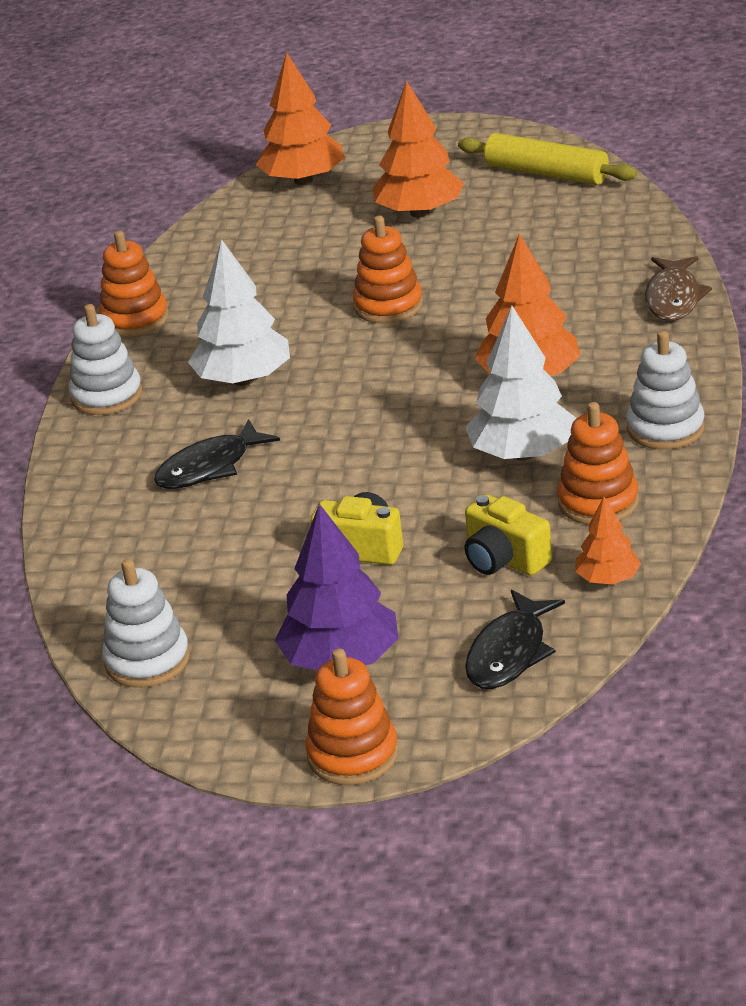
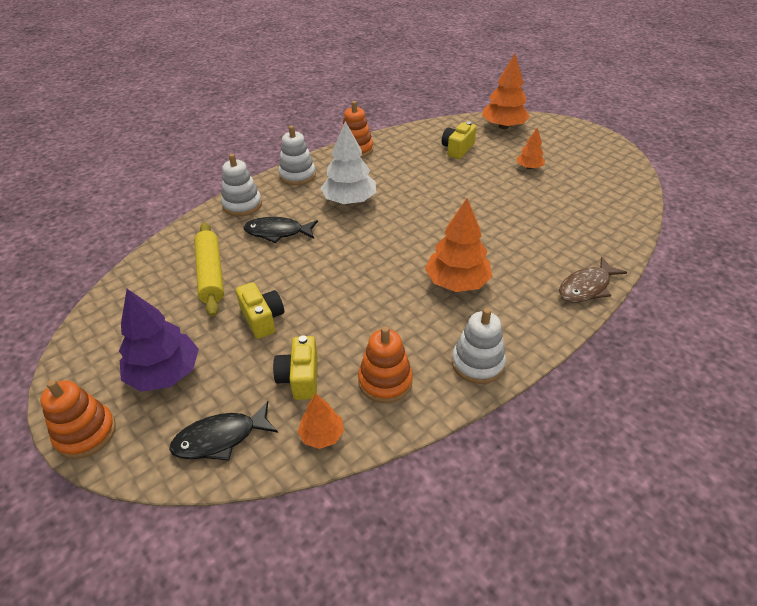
camera: 40 degrees right, 10 degrees up
(147, 660) = (118, 307): white stacking toy -> white stacking toy (242, 205)
(286, 241) = (457, 149): none -> yellow camera
(388, 306) = (452, 204): orange stacking toy -> none
(419, 212) = (529, 167): orange tree -> orange tree, size x0.55
(522, 453) = (394, 323): white tree -> none
(546, 173) = (613, 181): yellow rolling pin -> yellow rolling pin (211, 274)

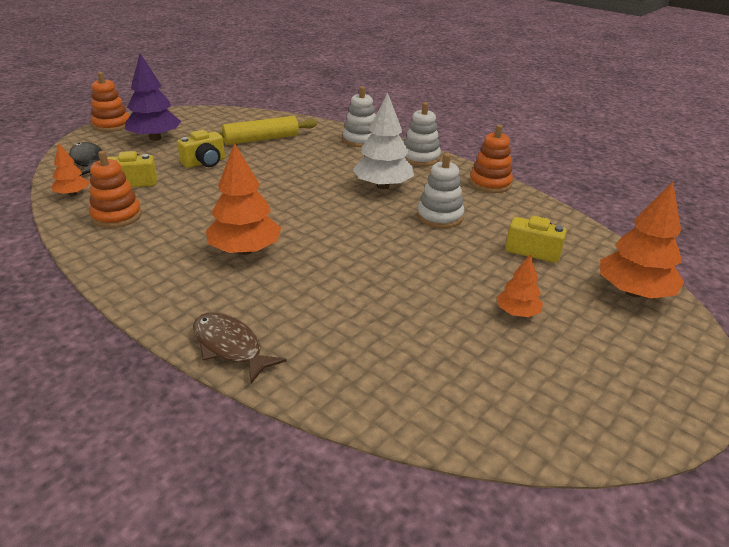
camera: 80 degrees right, 10 degrees down
(277, 232) = (321, 158): black fish -> none
(477, 363) = (122, 262): white stacking toy -> white stacking toy (439, 217)

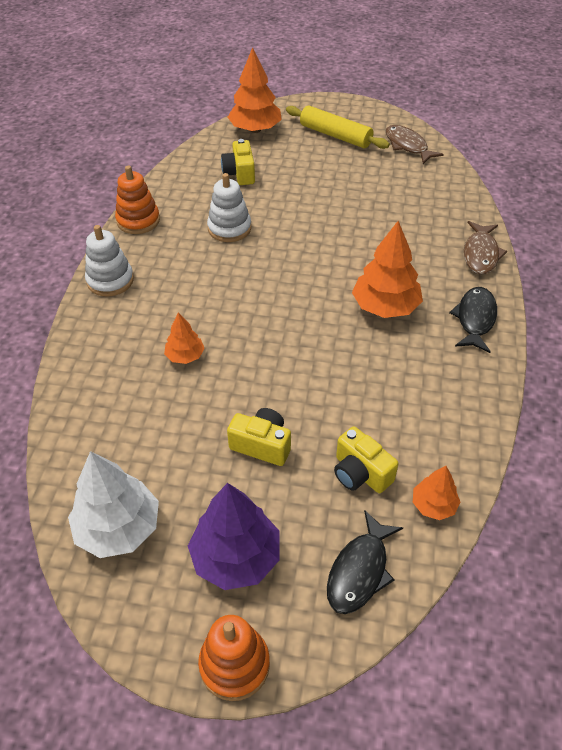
camera: 120 degrees left, 15 degrees up
(117, 216) = (428, 428): orange stacking toy -> none
(162, 290) = (475, 319): none -> black fish
(261, 139) = (154, 436): yellow rolling pin -> yellow rolling pin (335, 135)
(360, 140) = (90, 345): white stacking toy -> none
(383, 186) = (199, 280): white tree -> white tree (118, 528)
(515, 413) = (407, 146): none -> brown fish
(517, 313) = (323, 163): orange tree -> orange tree (185, 356)

